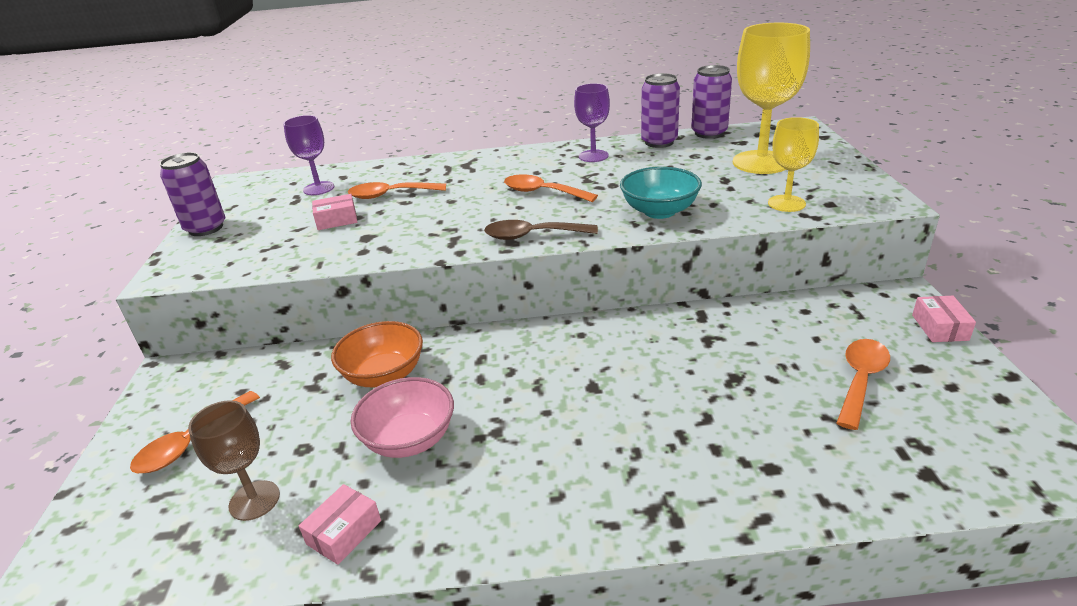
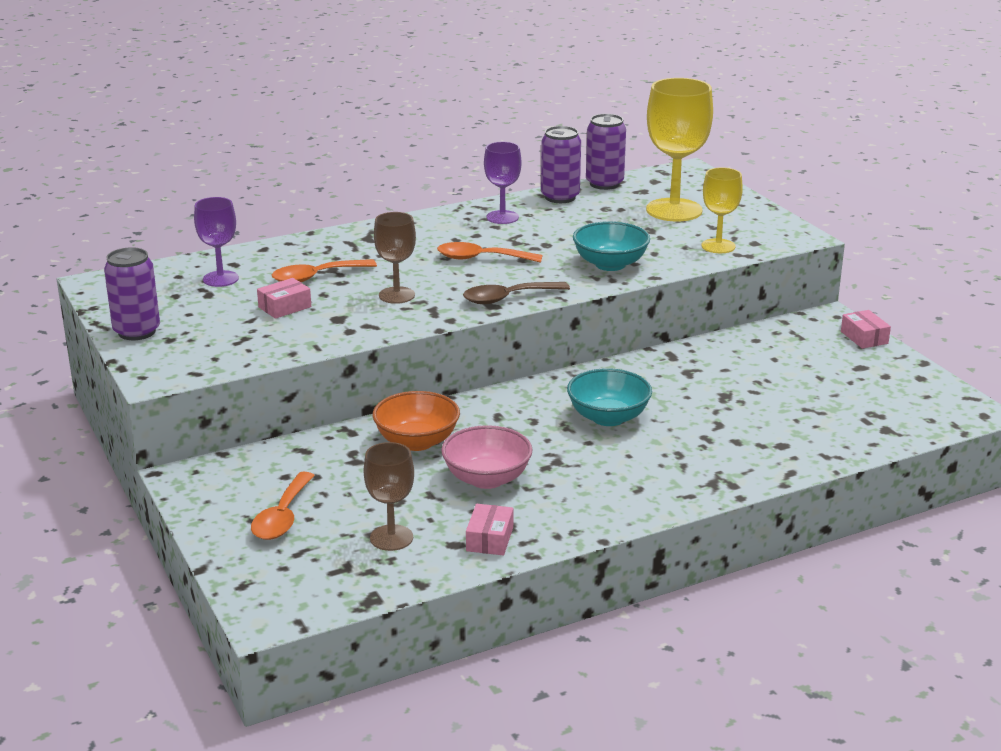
camera: 25 degrees left, 5 degrees down
(437, 220) = (396, 295): none -> brown goblet
(588, 383) = (608, 417): none -> turquoise bowl
(860, 380) = (820, 381): orange spoon -> none

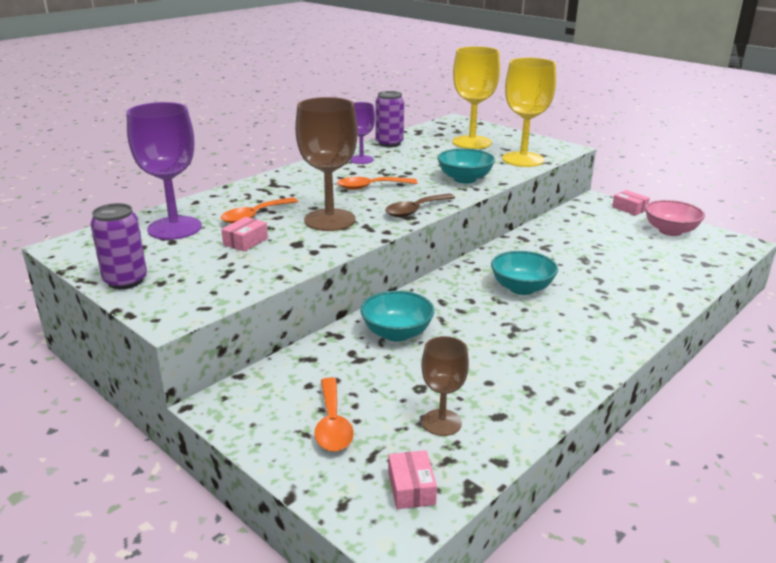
camera: 20 degrees left, 0 degrees up
(220, 279) = (174, 228): purple goblet -> purple goblet, size x1.74
(396, 295) = (329, 220): brown goblet -> brown goblet, size x1.74
(417, 441) = (397, 333): orange bowl -> turquoise bowl
(487, 479) = (476, 353): pink bowl -> pink bowl (670, 231)
(490, 539) = (522, 405): pink box -> pink box (411, 488)
(604, 184) = (411, 133): purple can -> none
(718, 246) = (523, 159): yellow goblet -> yellow goblet, size x1.74

